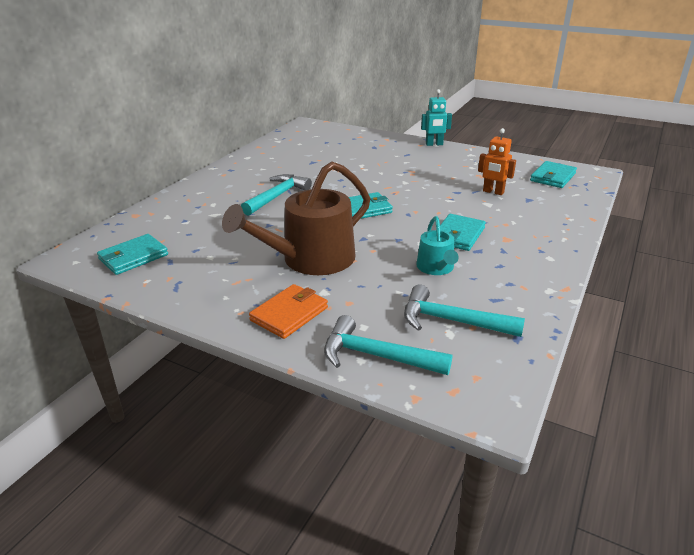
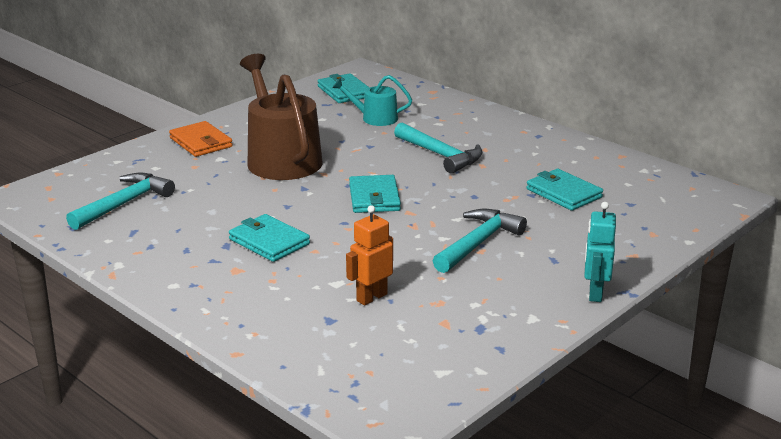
camera: 105 degrees right, 5 degrees down
(376, 356) = (115, 167): turquoise hammer -> turquoise hammer (478, 243)
(436, 268) = (213, 214): turquoise watering can -> turquoise watering can (375, 118)
(553, 177) = (396, 371): turquoise wallet -> turquoise wallet (563, 193)

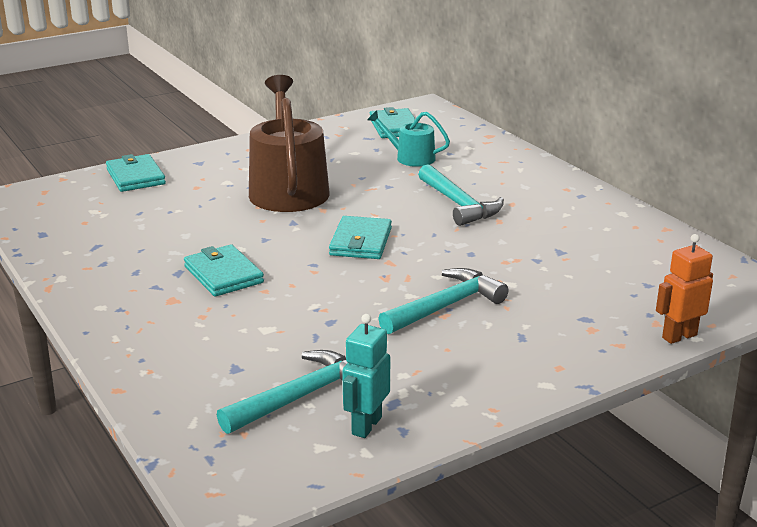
camera: 15 degrees right, 0 degrees up
(124, 204) = (105, 217): turquoise hammer -> turquoise hammer (301, 397)
(201, 142) = (217, 163): orange wallet -> none
(371, 297) = (294, 350): orange robot -> orange robot (679, 336)
(563, 193) = (574, 263): turquoise wallet -> turquoise wallet (135, 176)
(595, 293) = (548, 383): turquoise robot -> turquoise robot (366, 425)

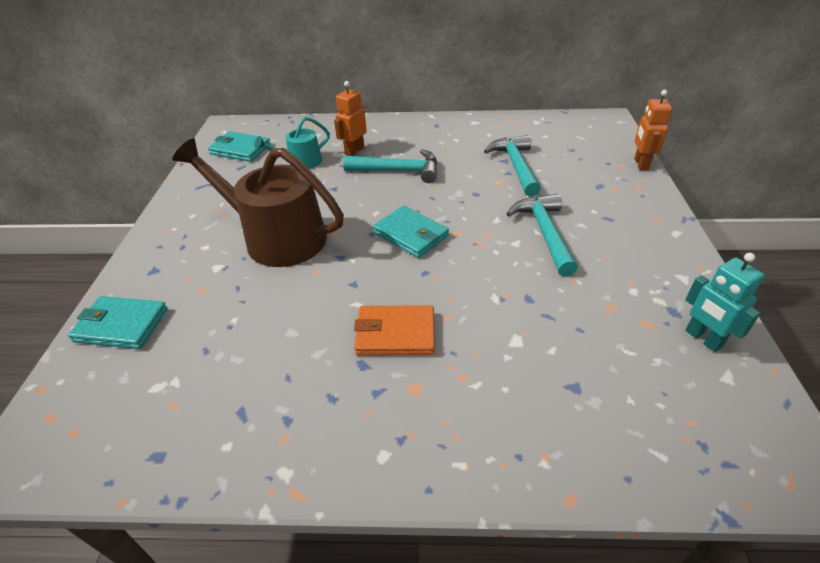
camera: 55 degrees left, 15 degrees up
(223, 274) = (395, 333): turquoise wallet -> orange wallet
(301, 397) = (644, 361): turquoise hammer -> turquoise hammer (516, 166)
(464, 173) = (354, 151): none -> orange robot

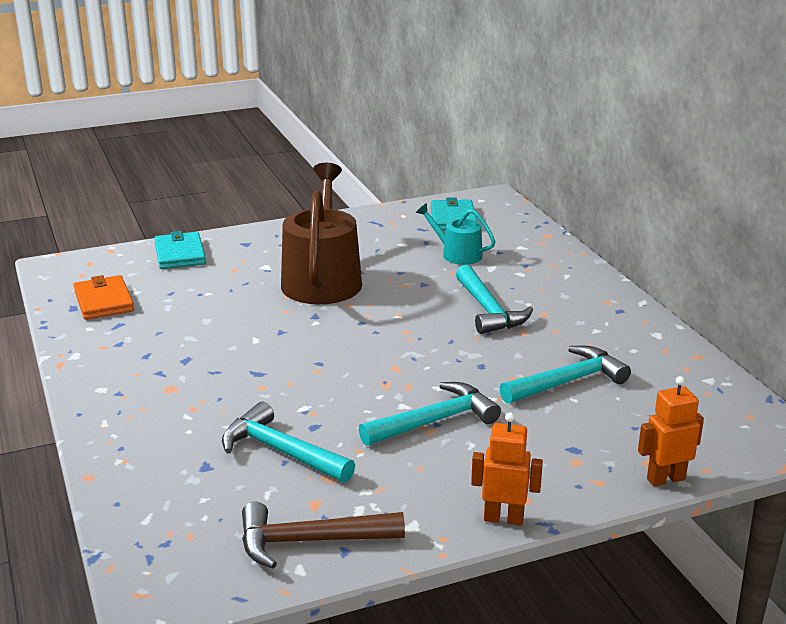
camera: 65 degrees right, 15 degrees down
(354, 151) = (506, 276): orange robot -> orange robot (503, 518)
(395, 333) = (228, 366): orange wallet -> orange wallet (103, 301)
(411, 234) = (374, 343): turquoise wallet -> none
(563, 327) = (281, 451): none -> turquoise hammer
(703, 339) = (310, 541): turquoise robot -> brown hammer

